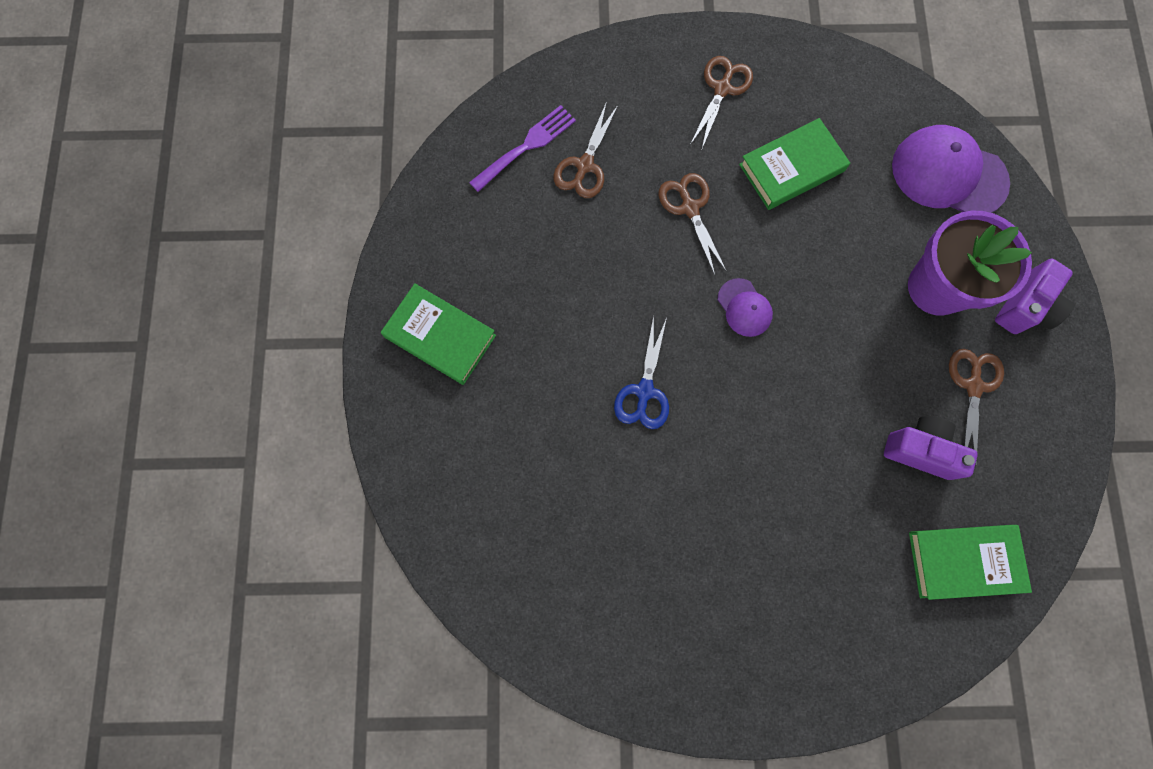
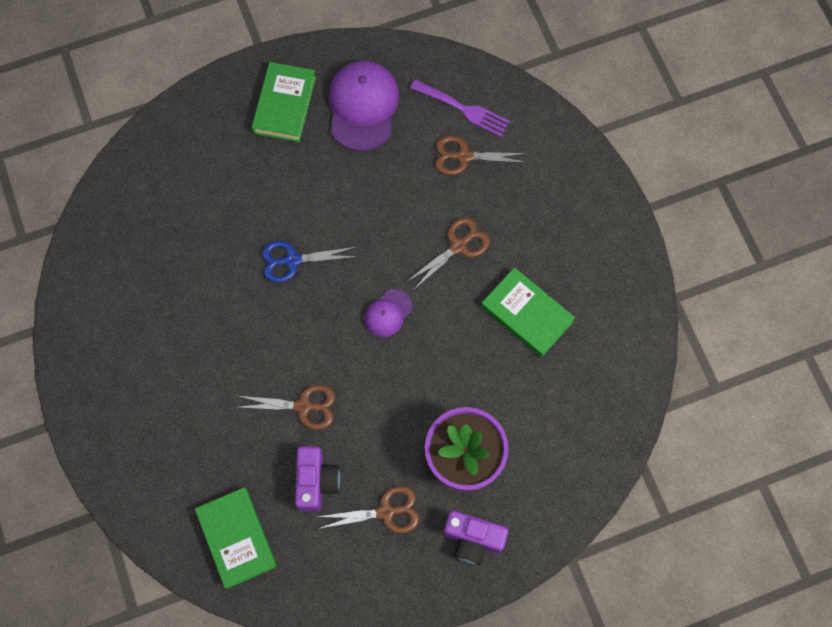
camera: 70 degrees right, 5 degrees down
(722, 89) = (578, 238): brown scissors -> brown scissors (303, 406)
(948, 174) = (574, 445): purple cap -> purple cap (363, 107)

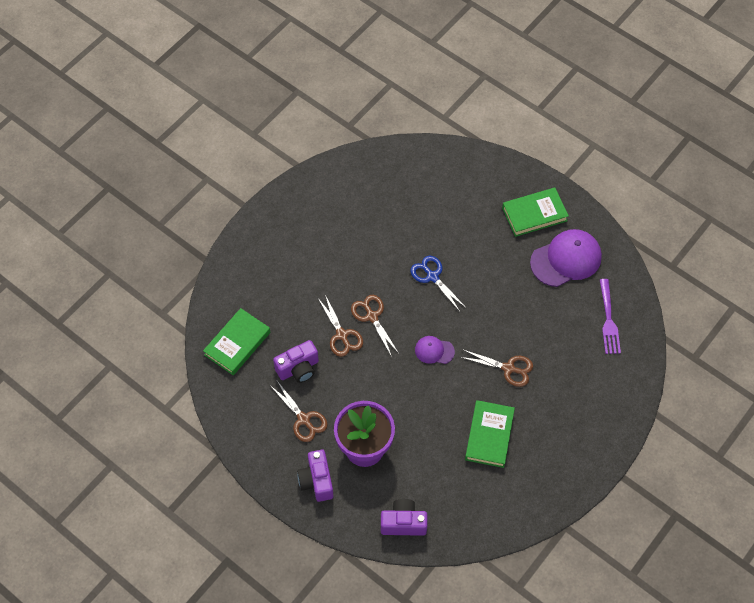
camera: 60 degrees right, 10 degrees down
(464, 156) = (574, 338): brown scissors -> brown scissors (372, 316)
(578, 468) = (403, 523): none -> purple camera

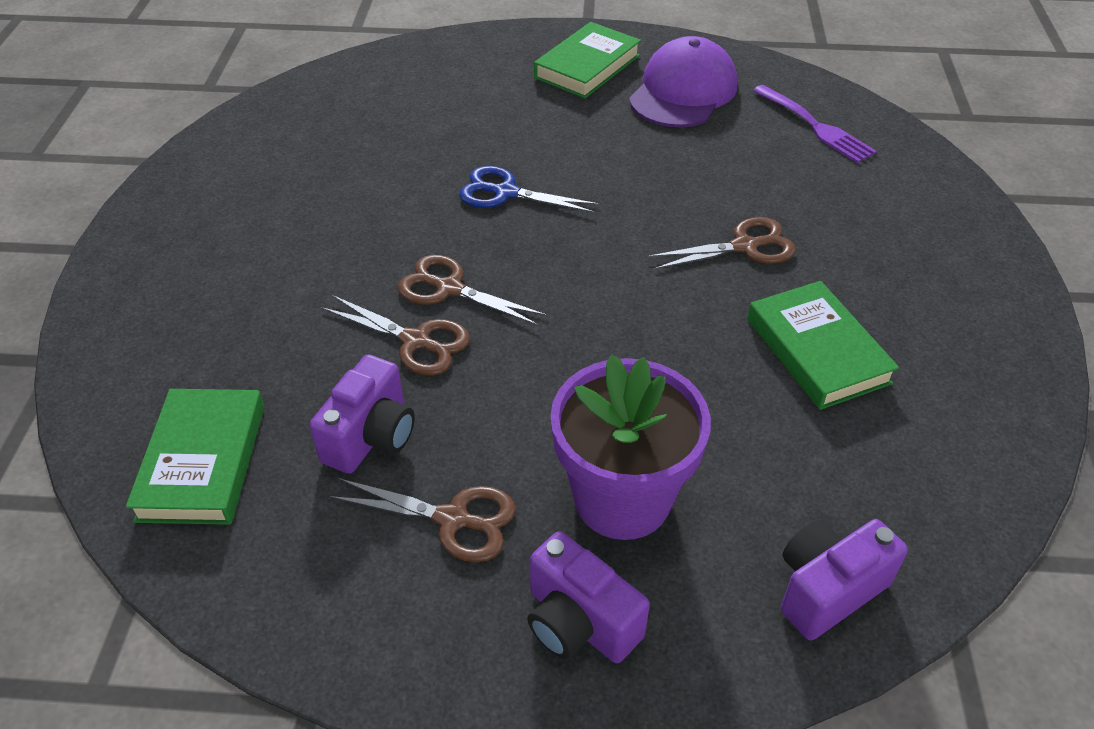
camera: 35 degrees left, 15 degrees down
(434, 351) = (602, 282): purple cap -> none

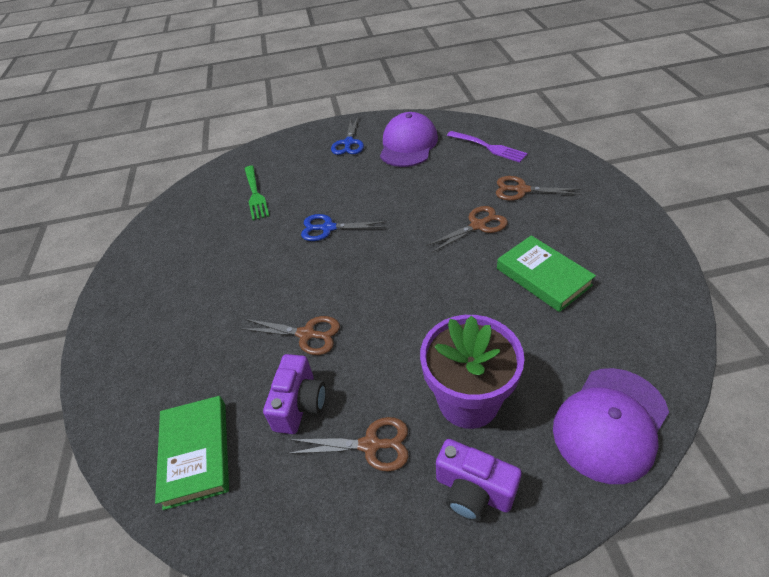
camera: 10 degrees left, 0 degrees up
(411, 114) = (255, 194): none -> green fork
(449, 288) = (315, 295): brown scissors -> brown scissors (521, 190)
(587, 66) = (348, 143): green book -> blue scissors
(827, 590) = (610, 423): purple camera -> purple cap

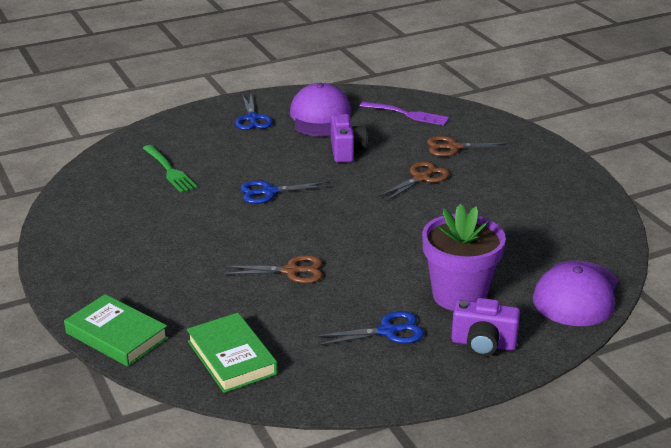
camera: 20 degrees left, 15 degrees down
(300, 404) = (311, 316): purple camera -> purple camera (346, 151)
(370, 445) = (387, 331): brown scissors -> blue scissors
(543, 277) = (495, 210): green book -> green book (116, 335)

